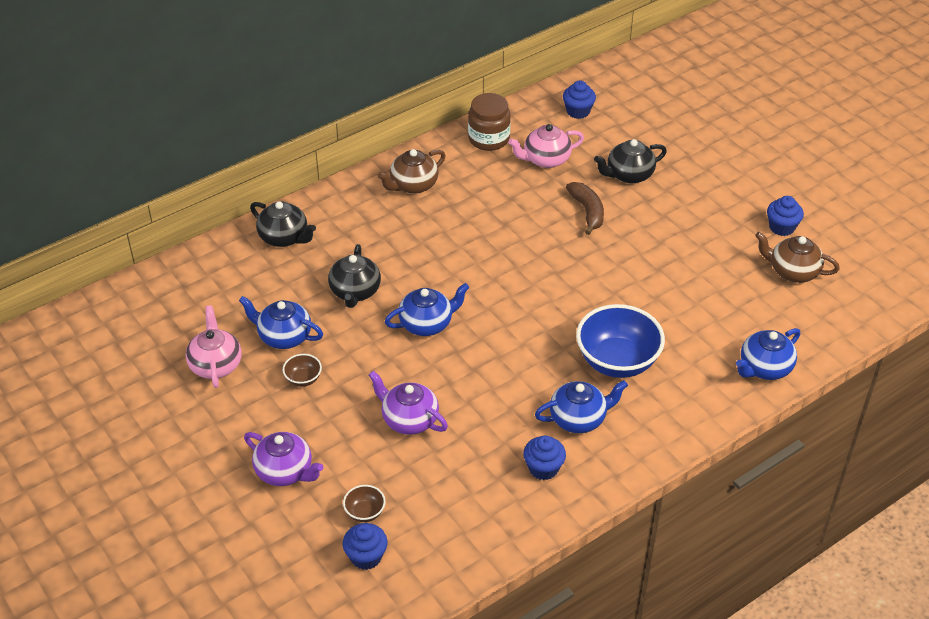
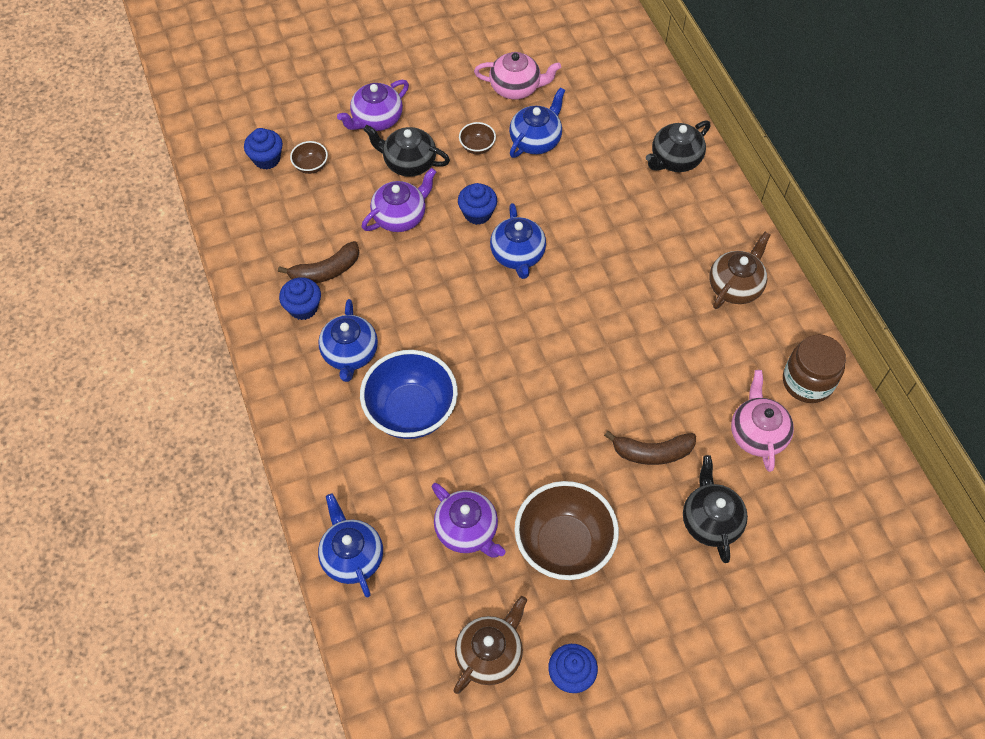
camera: 105 degrees right, 15 degrees up
(355, 292) = (580, 204): black teapot -> black teapot (408, 162)
(413, 185) = (735, 286): brown teapot -> brown teapot turned 60 degrees clockwise
(494, 462) = (325, 271): none -> brown banana
(578, 111) = (850, 499): blue cupcake -> blue cupcake (477, 213)
(687, 247) = (564, 544): none -> brown bowl
(705, 303) = (467, 530): none -> purple teapot

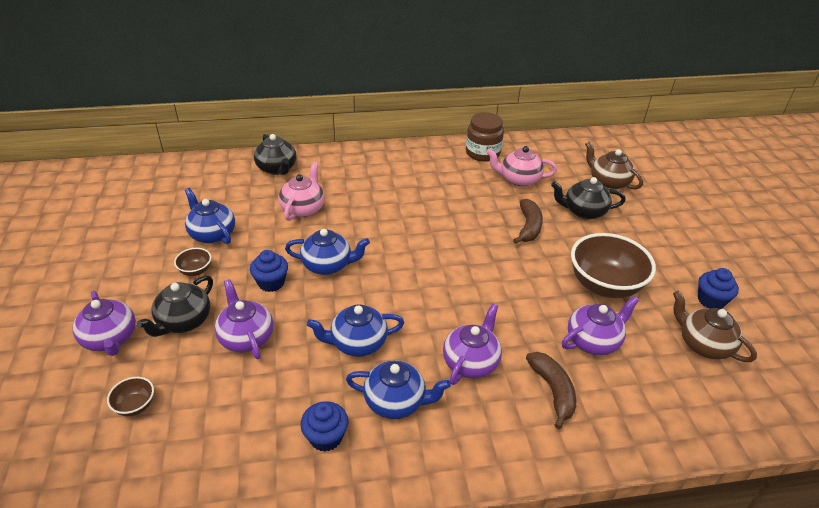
camera: 80 degrees left, 20 degrees down
(267, 159) = (96, 450): blue cupcake -> none
(325, 271) = (286, 410): brown banana -> brown banana (552, 391)
(352, 556) = (623, 430): blue teapot -> blue teapot (357, 343)
(411, 411) = (471, 362): blue bowl -> purple teapot
(516, 88) = (145, 235): pink teapot -> pink teapot (303, 208)
(735, 286) = (400, 165): brown teapot -> brown teapot (608, 182)

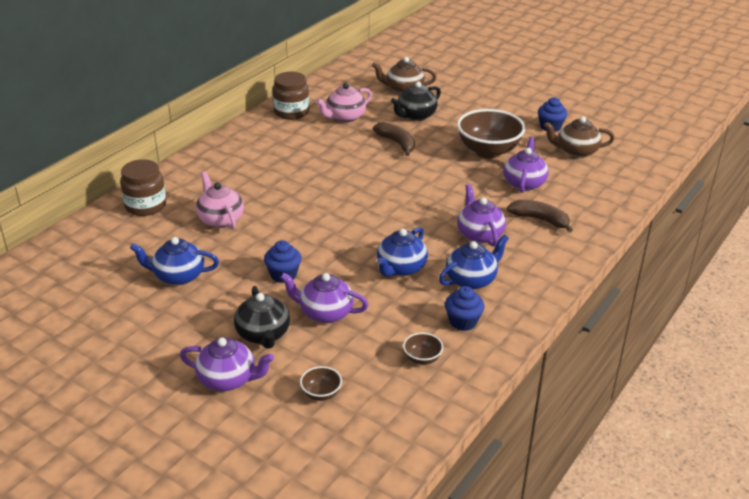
camera: 45 degrees left, 5 degrees down
(195, 271) = (211, 304): brown bowl -> brown bowl (422, 359)
(277, 169) = (145, 206): black teapot -> brown jar
(328, 265) = (304, 241): blue teapot -> none

